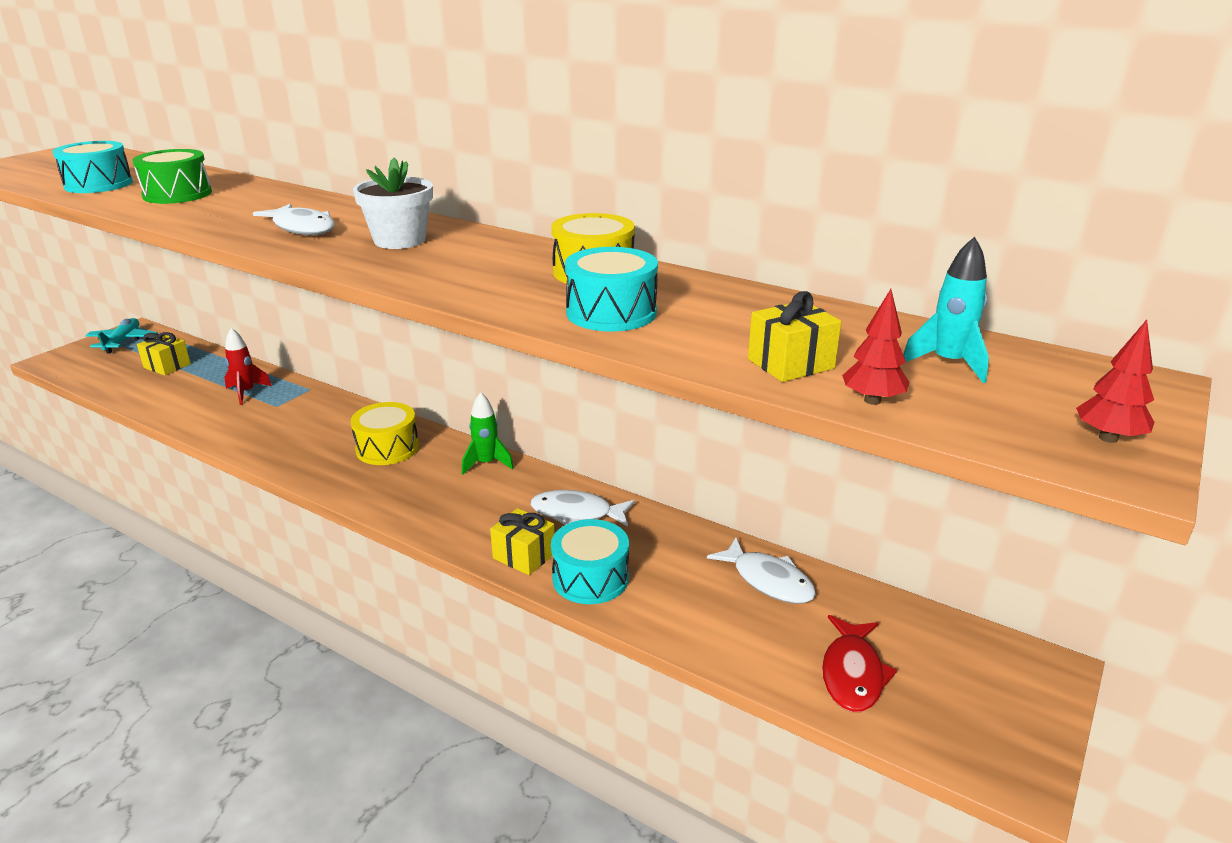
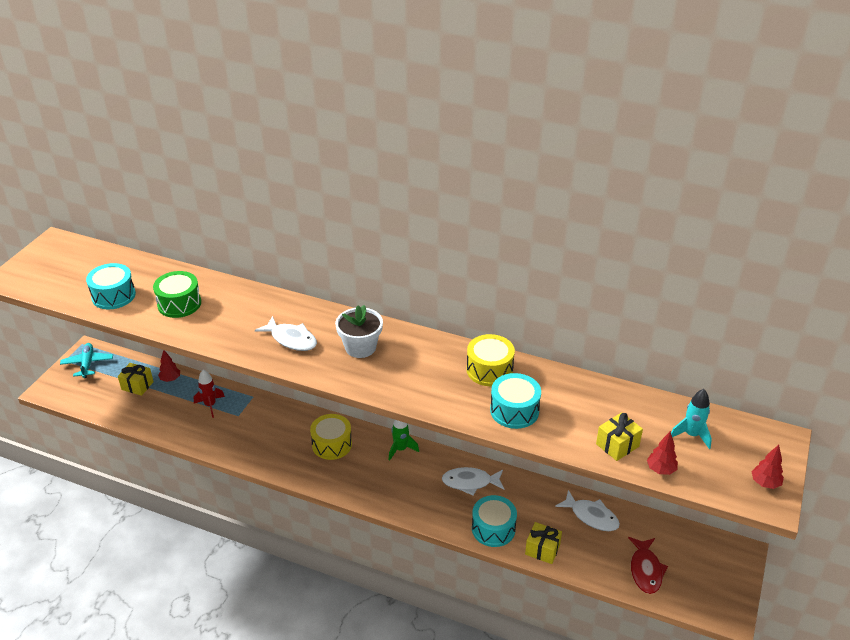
camera: 10 degrees left, 10 degrees up
(214, 363) = (170, 379): none -> red tree
(524, 556) = (450, 518): yellow gift -> yellow gift (542, 549)

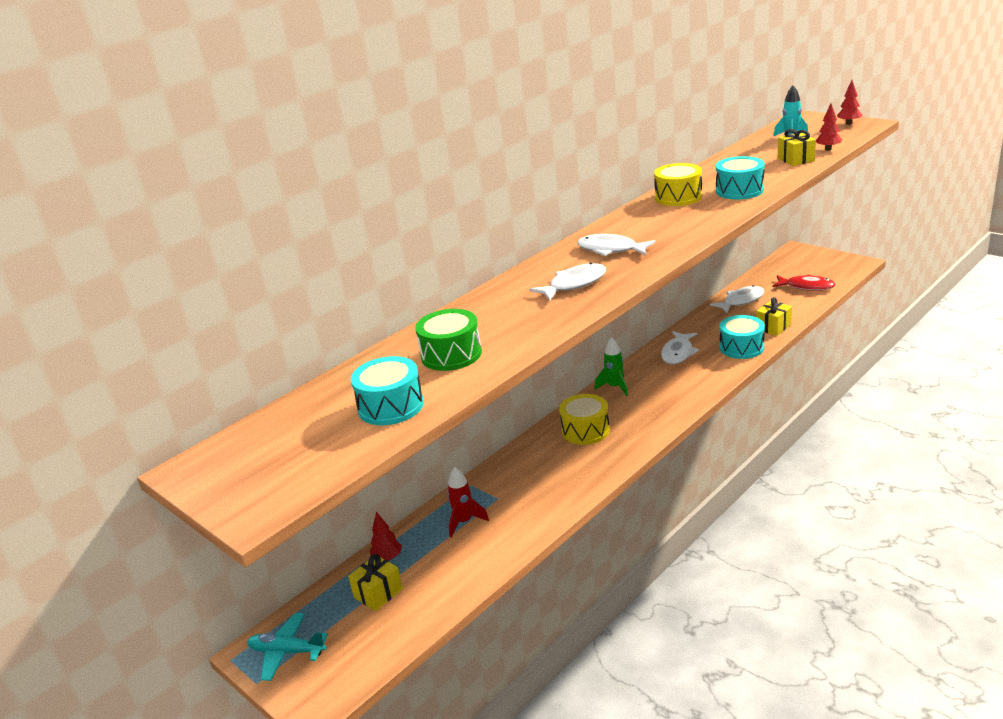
camera: 65 degrees left, 10 degrees down
(360, 347) = (611, 250): white flower pot -> white fish

